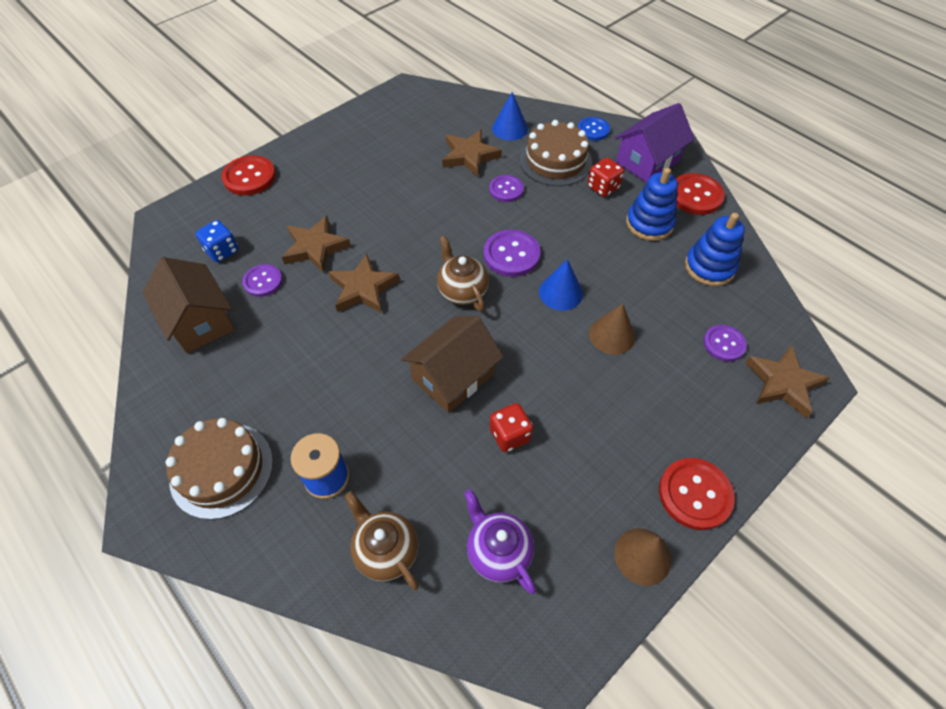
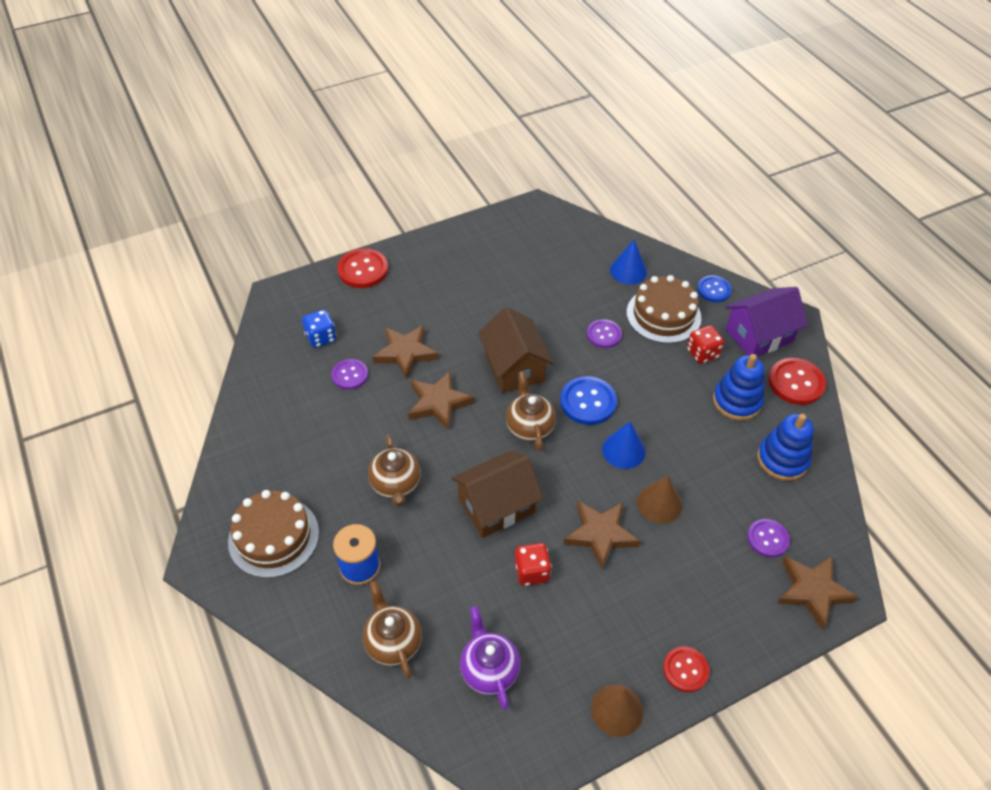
camera: 15 degrees right, 5 degrees down
(200, 321) = (286, 400): brown house -> brown house (514, 367)
(342, 381) = (396, 485): none -> brown teapot
(469, 156) = (578, 292): brown star -> brown star (600, 534)
(511, 255) = (588, 402): purple button -> blue button
(695, 494) = (685, 670): red button -> red button, size x0.66

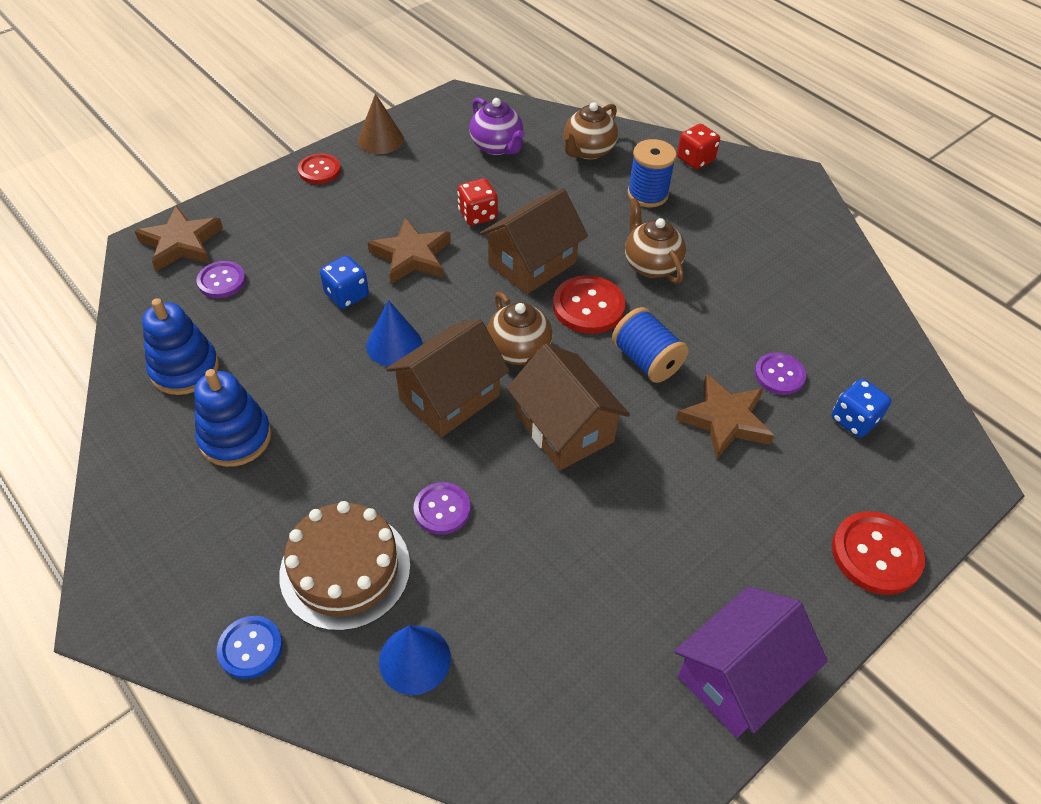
camera: 165 degrees right, 0 degrees up
(273, 537) = (745, 203): brown cake -> none
(393, 642) = (588, 151): brown teapot -> brown teapot turned 75 degrees clockwise
(438, 403) = (646, 360): brown star -> blue spool
(588, 402) = (449, 397): blue button -> brown house
(659, 503) = (346, 295): brown cone -> blue dice
(702, 353) = (281, 507): red dice -> red dice (695, 159)
(759, 335) = (181, 561): purple house -> purple house (738, 676)
(796, 383) = (137, 484): red button -> red button (588, 306)

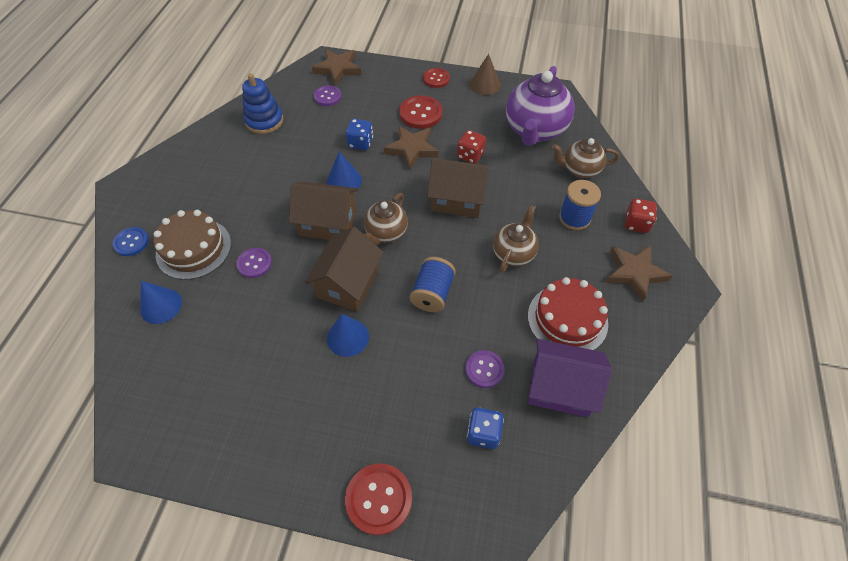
camera: 55 degrees right, 5 degrees up
(235, 437) = (239, 163): blue stacking toy -> none
(497, 146) = (535, 130): purple teapot -> purple teapot, size x1.72
(588, 306) = (449, 243): red button -> red button (420, 113)
(644, 470) = (348, 337): none -> blue cone
(725, 420) = (420, 358): brown star -> brown star (634, 273)
(738, 676) = (237, 460): purple house -> purple house (560, 387)
(767, 277) = (567, 319): none -> red cake

